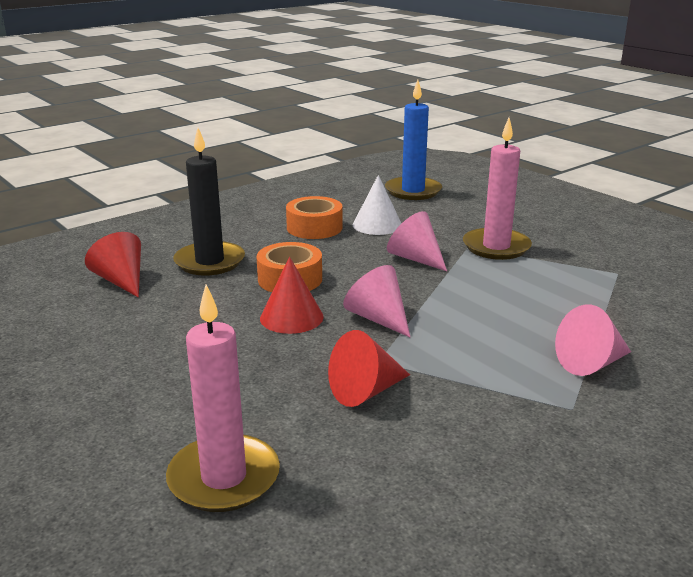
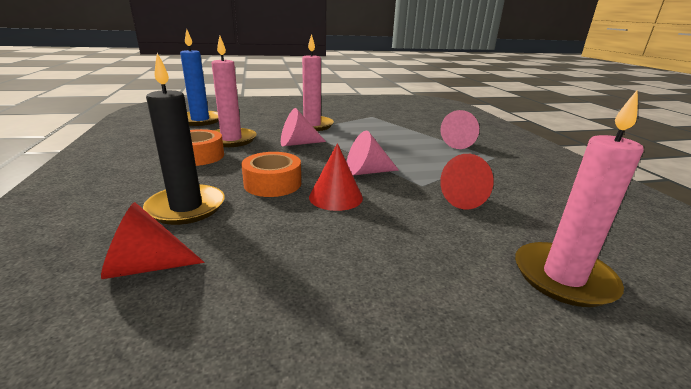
camera: 65 degrees left, 0 degrees up
(377, 225) = (231, 140): white cone -> pink candle

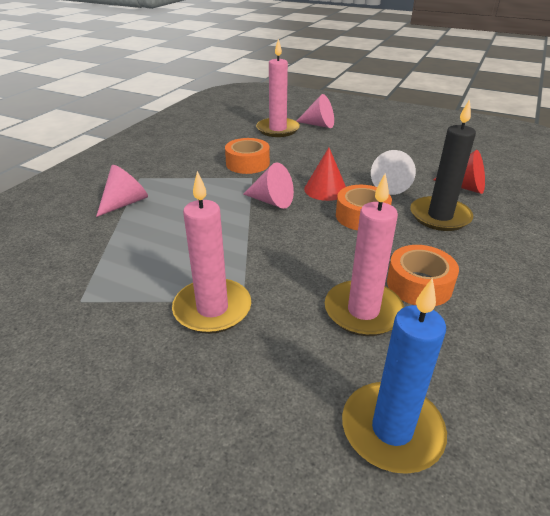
camera: 140 degrees left, 10 degrees up
(263, 228) = (392, 186): none -> white cone
(298, 143) = (284, 266): pink cone -> pink cone (318, 125)
(457, 198) = (247, 163): red cone -> orange tape

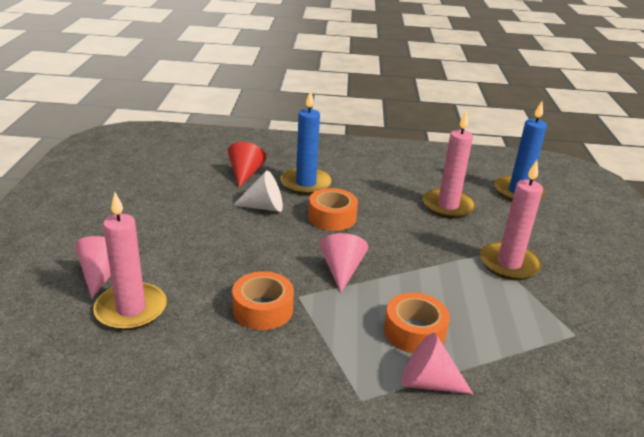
camera: 115 degrees left, 5 degrees down
(325, 189) = (295, 242): red cone -> none
(419, 284) = (402, 189): orange tape -> orange tape (414, 332)
(440, 216) = (305, 183): black candle -> blue candle

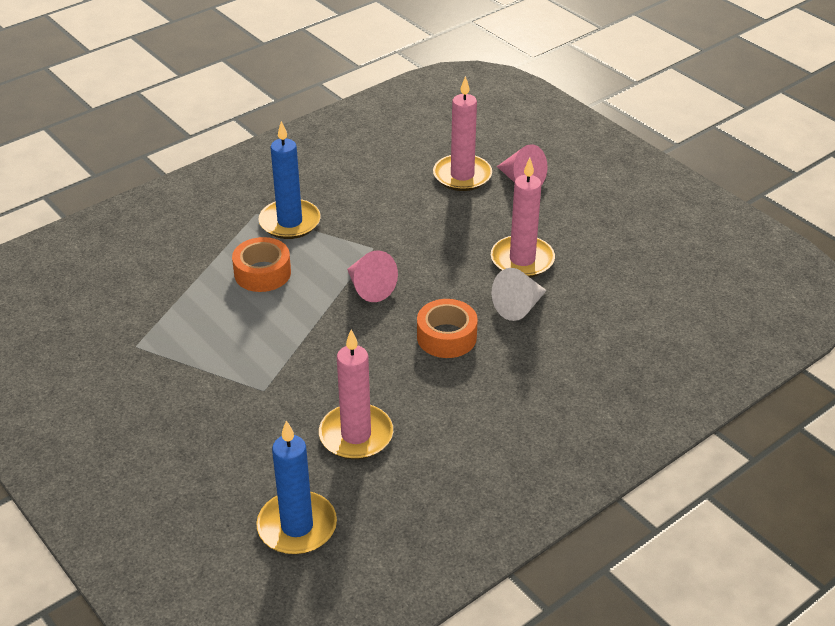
camera: 140 degrees right, 10 degrees up
(245, 174) = (602, 334): red cone -> none
(263, 309) = (383, 225): orange tape -> none
(305, 183) = (529, 363): blue candle -> blue candle (290, 222)
(428, 382) = (223, 246): pink cone -> none
(509, 264) = (234, 389): pink candle -> pink candle (522, 260)

